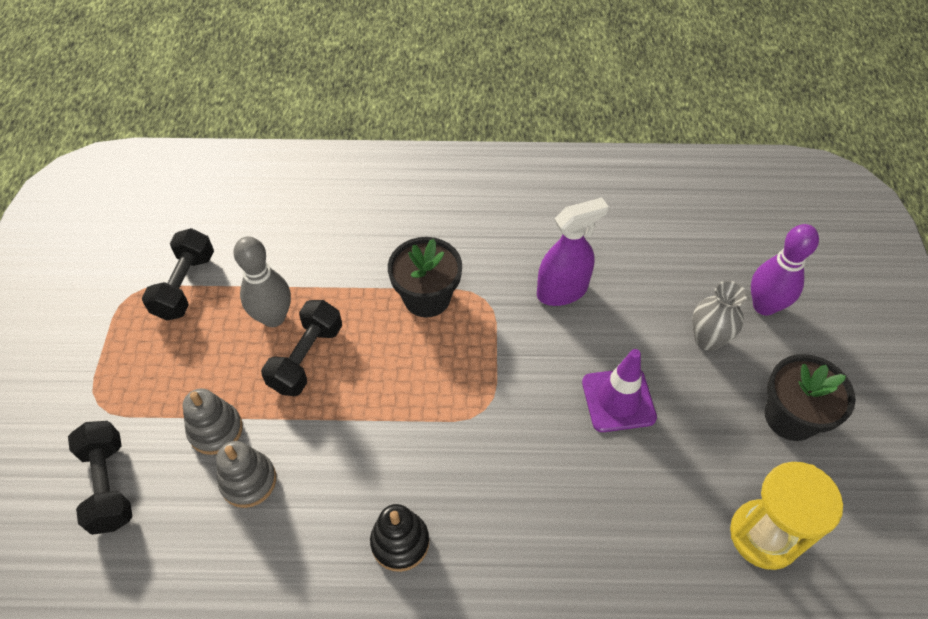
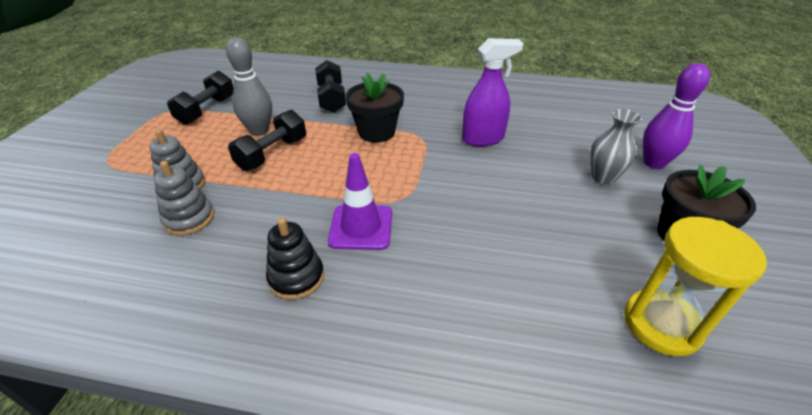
camera: 10 degrees right, 15 degrees down
(109, 485) = (81, 207): black dumbbell -> black dumbbell (331, 99)
(618, 400) = (520, 206): purple traffic cone -> purple traffic cone (361, 227)

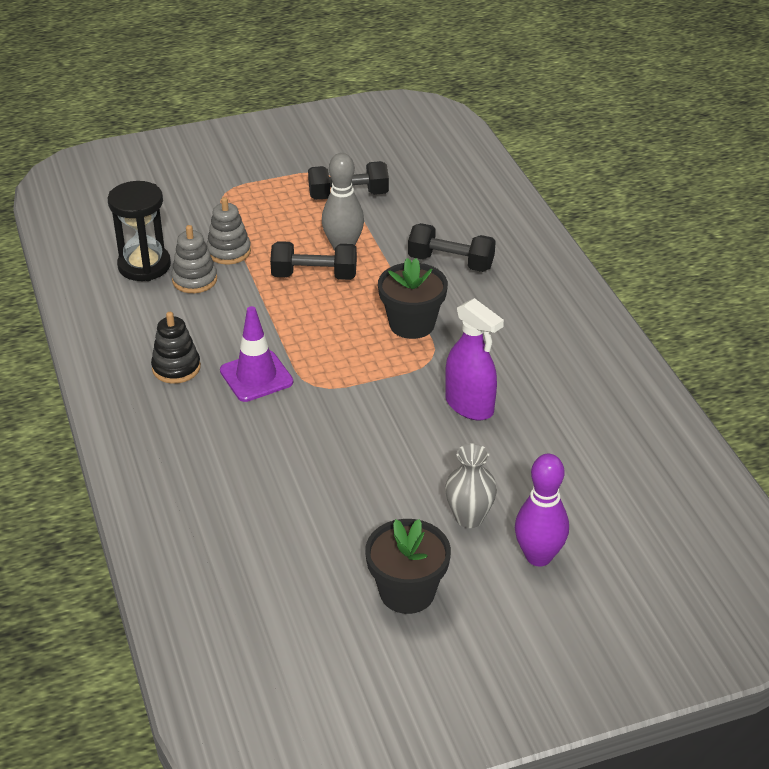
camera: 60 degrees right, 0 degrees up
(121, 245) = (144, 265): none -> black hourglass
(331, 99) = (451, 262): black dumbbell -> black dumbbell turned 60 degrees clockwise
(661, 324) = (268, 586): yellow hourglass -> none

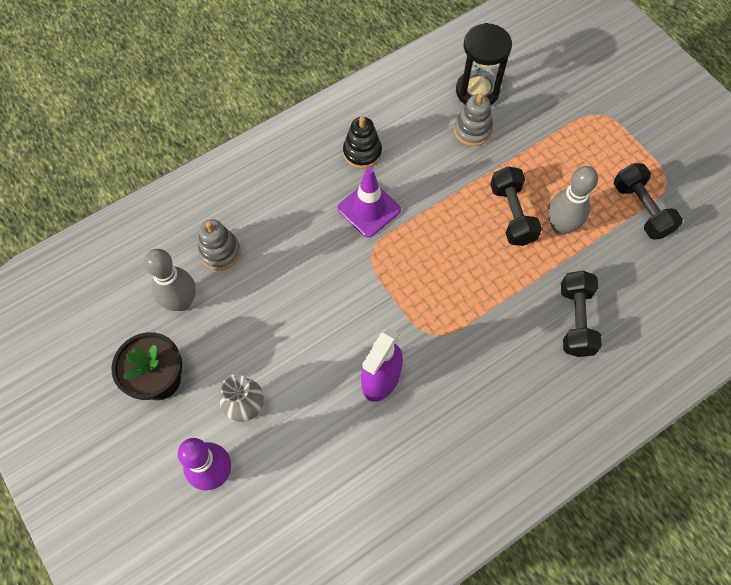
camera: 75 degrees right, 25 degrees up
(229, 251) = (519, 142): grey stacking toy -> grey stacking toy (220, 252)
(309, 558) = (181, 302): none -> grey bowling pin
(412, 324) = (474, 308): black flower pot -> none

